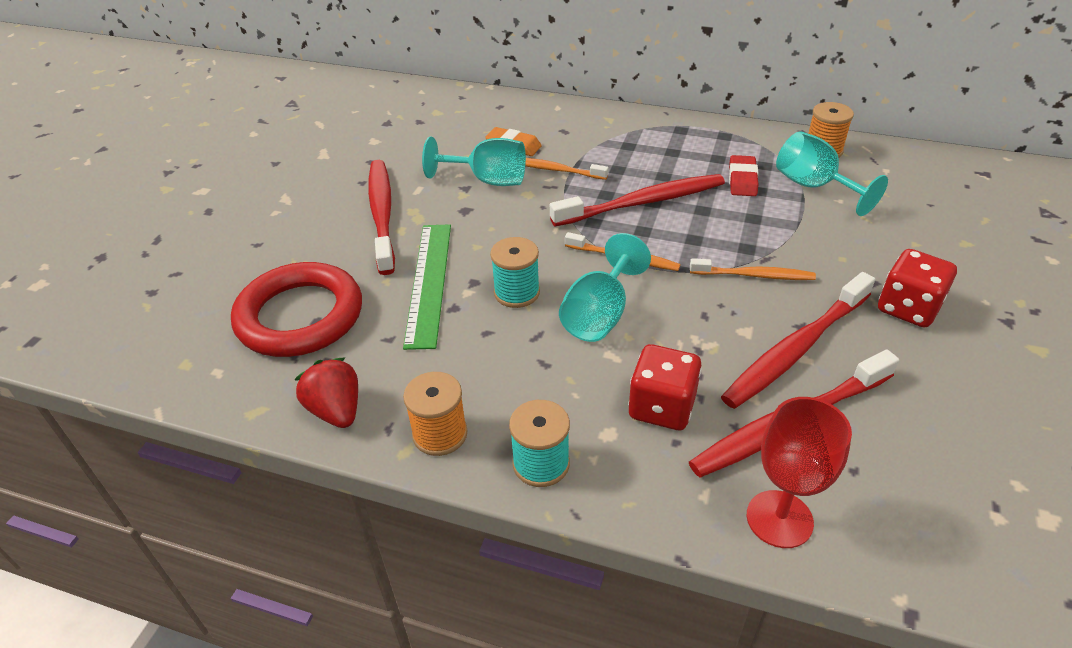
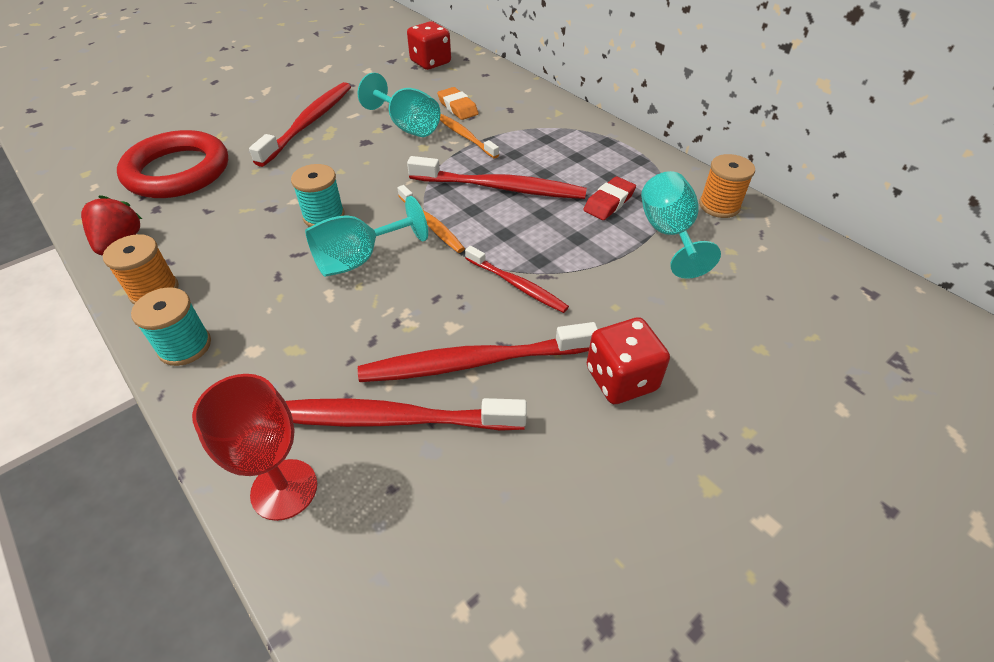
camera: 30 degrees right, 5 degrees up
(429, 282) = (278, 183): green ruler -> none
(661, 407) = (313, 351): red dice -> red dice (430, 62)
(754, 275) = (517, 285): orange toothbrush -> red toothbrush

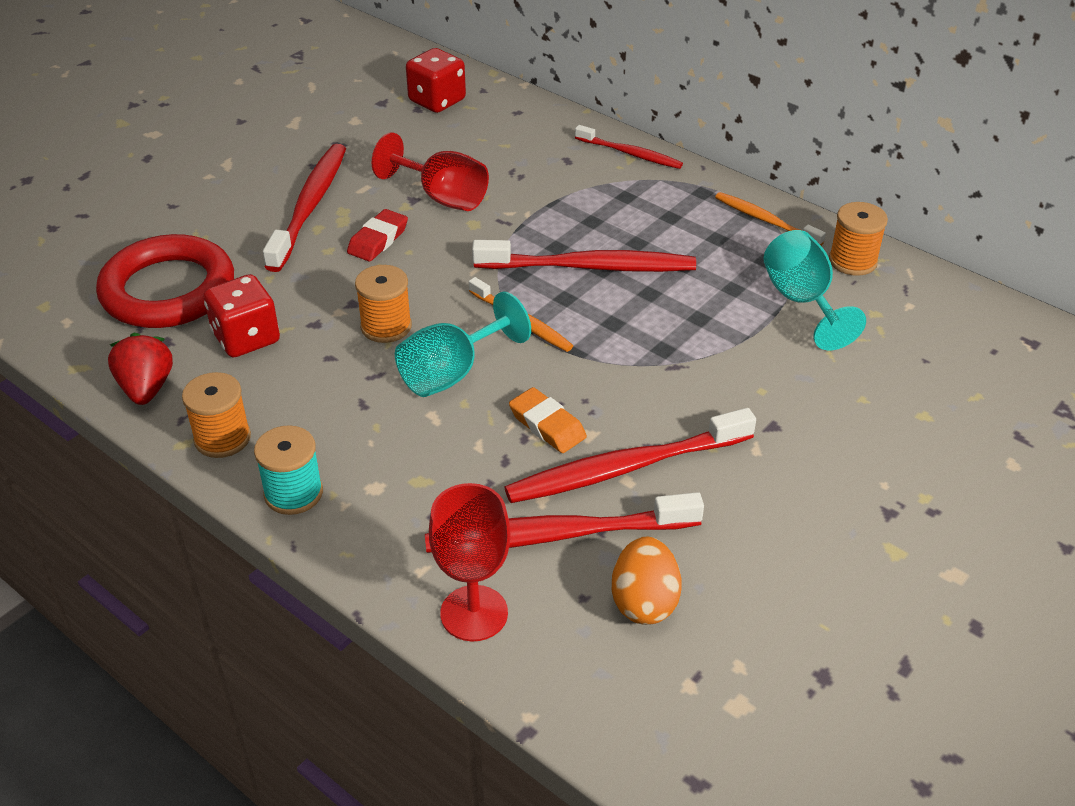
camera: 10 degrees left, 5 degrees down
(324, 216) = (386, 326): turquoise spool -> orange spool
(407, 126) = (442, 197): turquoise goblet -> red goblet
(447, 503) = (644, 602): none -> orange egg
(457, 107) = (498, 164): orange eraser -> orange eraser (547, 425)
(465, 136) = (522, 204): orange toothbrush -> orange toothbrush (765, 220)
(517, 285) = (646, 380): red toothbrush -> red toothbrush (630, 154)
(609, 202) = (724, 271): red eraser -> red eraser (378, 240)
(621, 379) = (786, 464): red dice -> red dice (246, 338)

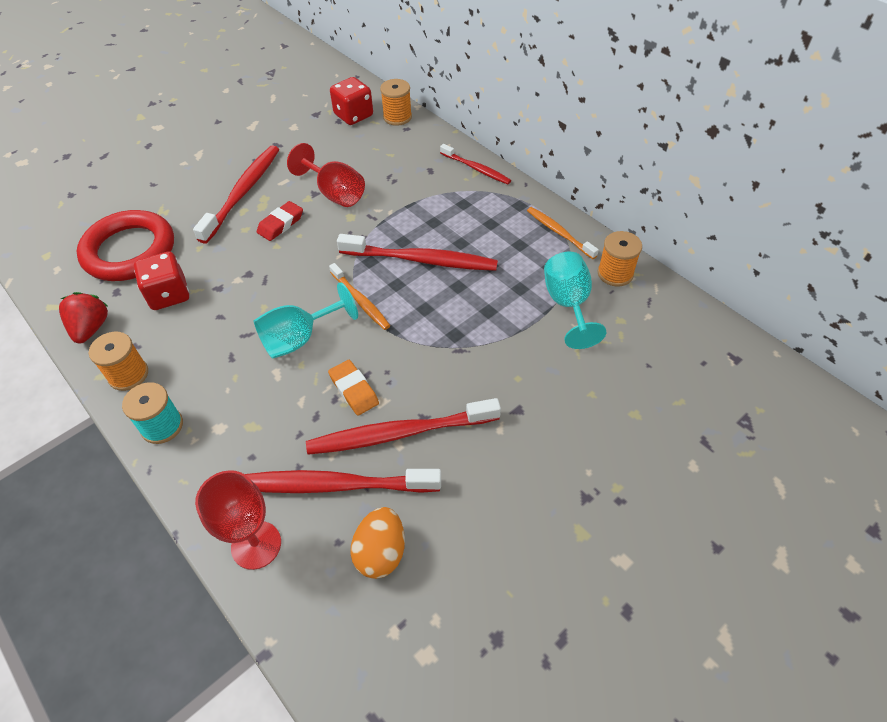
camera: 10 degrees right, 10 degrees up
(386, 326) = (265, 295): orange spool -> orange spool (397, 117)

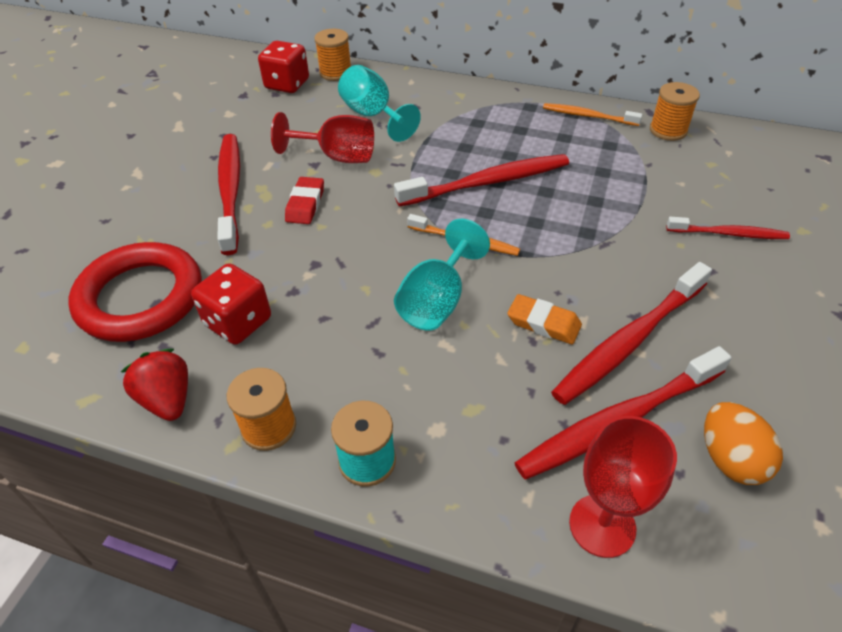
camera: 30 degrees left, 5 degrees down
(476, 169) = (459, 91): red toothbrush -> red toothbrush (729, 234)
(568, 305) = (657, 168): turquoise goblet -> turquoise goblet (373, 116)

